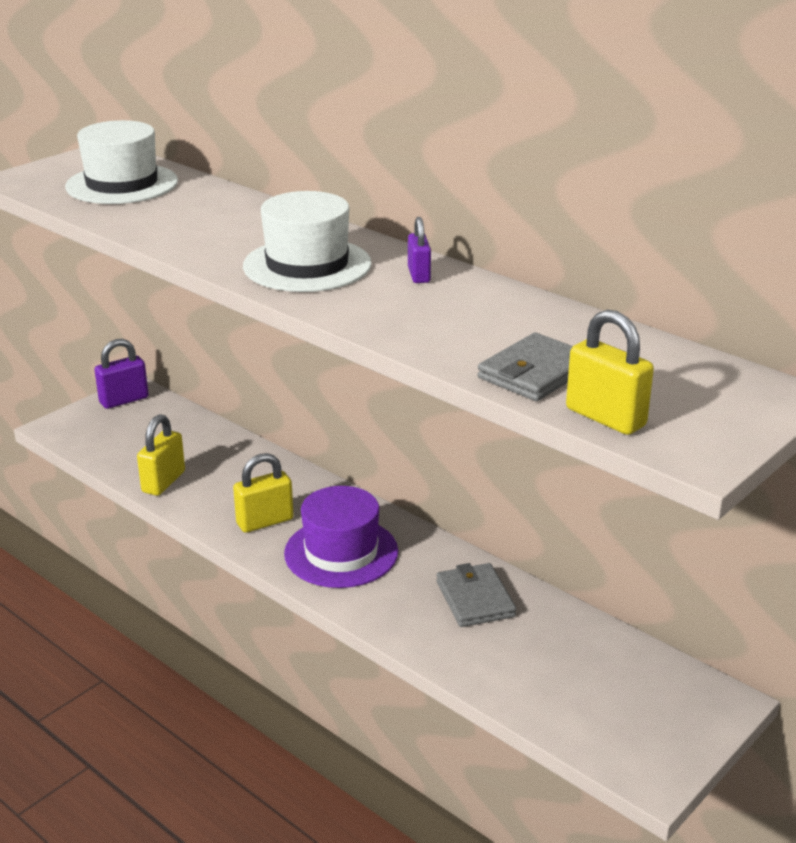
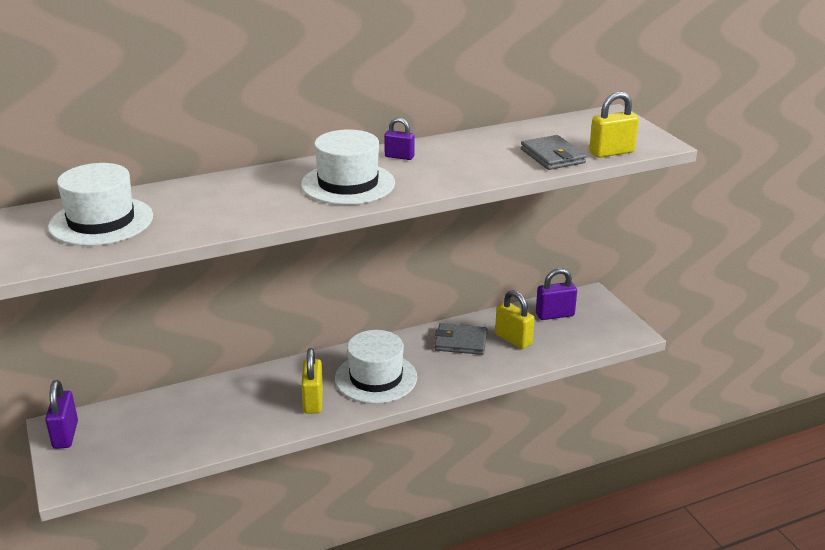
camera: 65 degrees left, 0 degrees up
(163, 482) = (216, 438): yellow padlock -> yellow padlock (513, 339)
(341, 552) = (376, 378): purple hat -> white hat
(626, 673) = (555, 315): none -> purple padlock

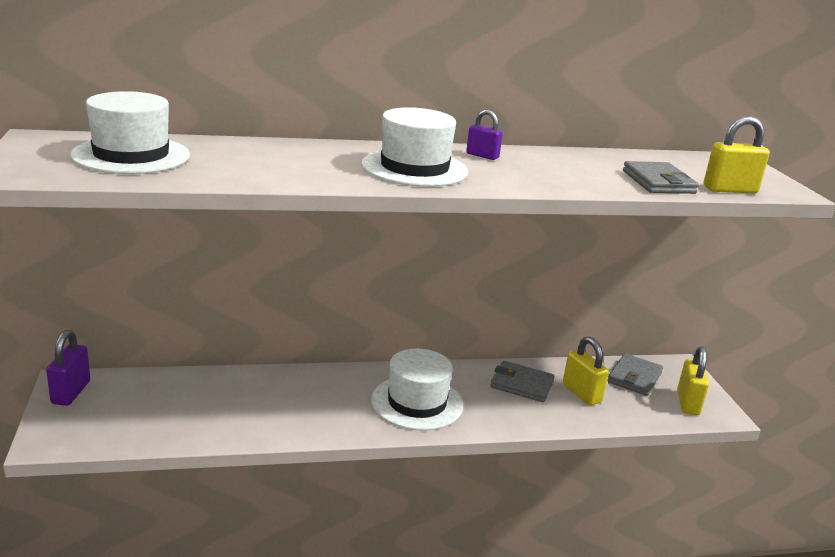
camera: 10 degrees right, 5 degrees down
(313, 401) = (340, 412): yellow padlock -> yellow padlock (687, 403)
(555, 315) = (634, 377): purple padlock -> grey wallet

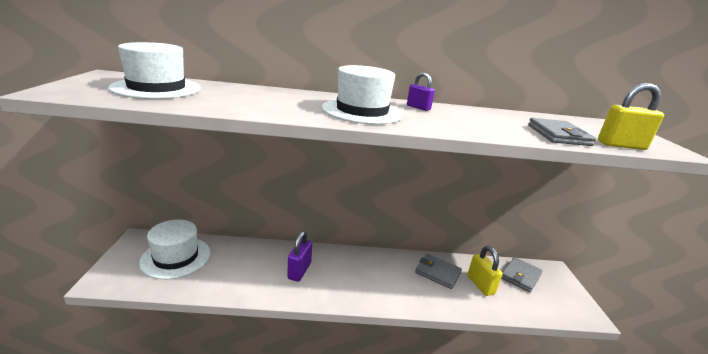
camera: 10 degrees right, 0 degrees up
(71, 392) = (137, 246): purple padlock -> purple padlock (299, 271)
(417, 402) = (360, 279): white hat -> white hat (176, 257)
(687, 403) = (561, 302): yellow padlock -> none

